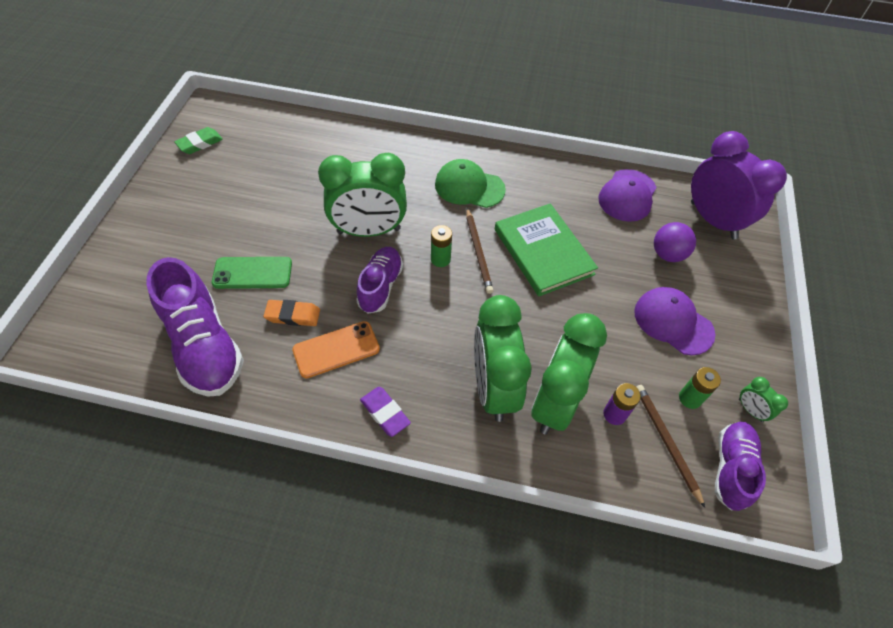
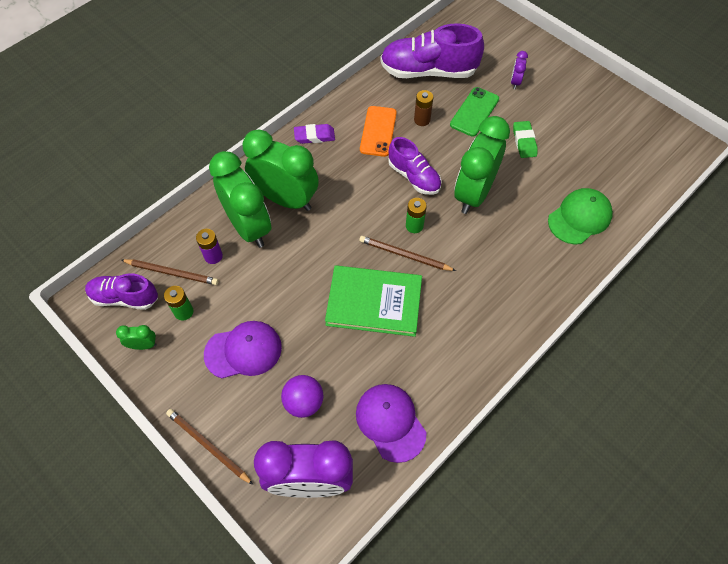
camera: 125 degrees right, 5 degrees up
(183, 255) = (515, 82): none -> purple clock
(200, 143) = (641, 124): green eraser -> green eraser (524, 141)
(293, 315) = (422, 120): orange eraser -> brown battery
(469, 187) = (482, 290): green cap -> green cap (579, 217)
(731, 469) = (125, 297): purple shoe -> purple shoe turned 135 degrees clockwise
(762, 297) = (208, 446): none -> brown pencil

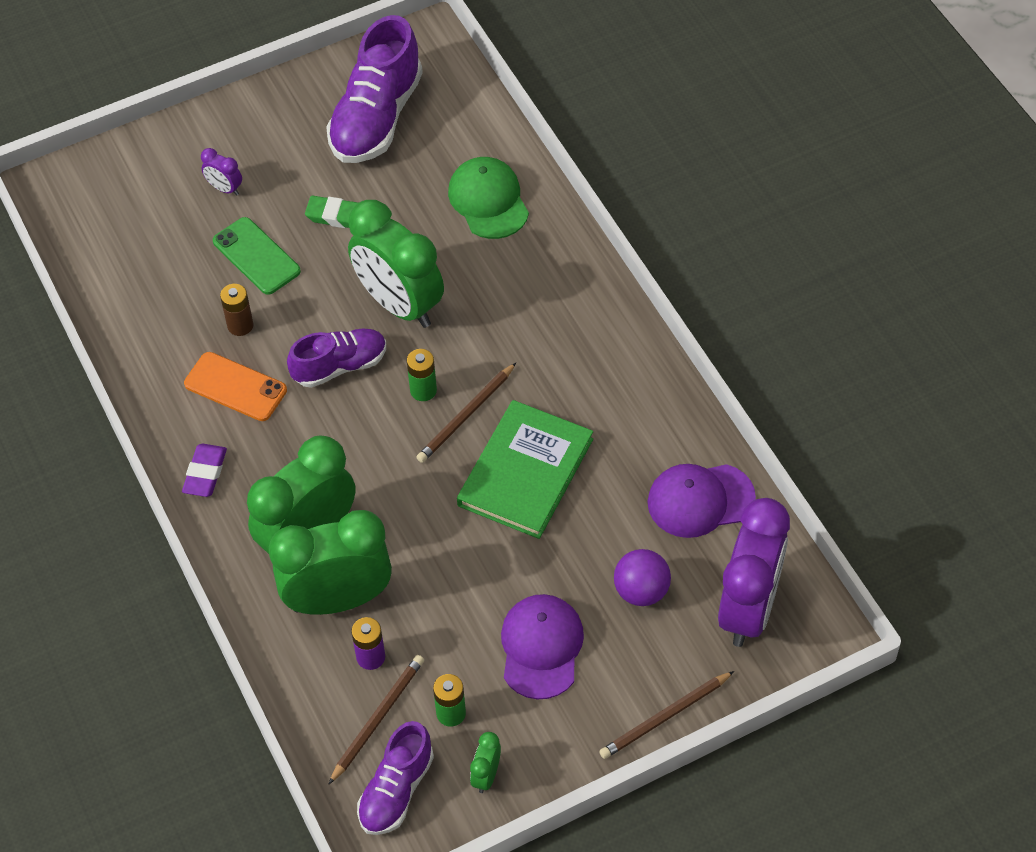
camera: 70 degrees left, 5 degrees down
(428, 71) = (149, 288): purple shoe -> purple shoe (376, 118)

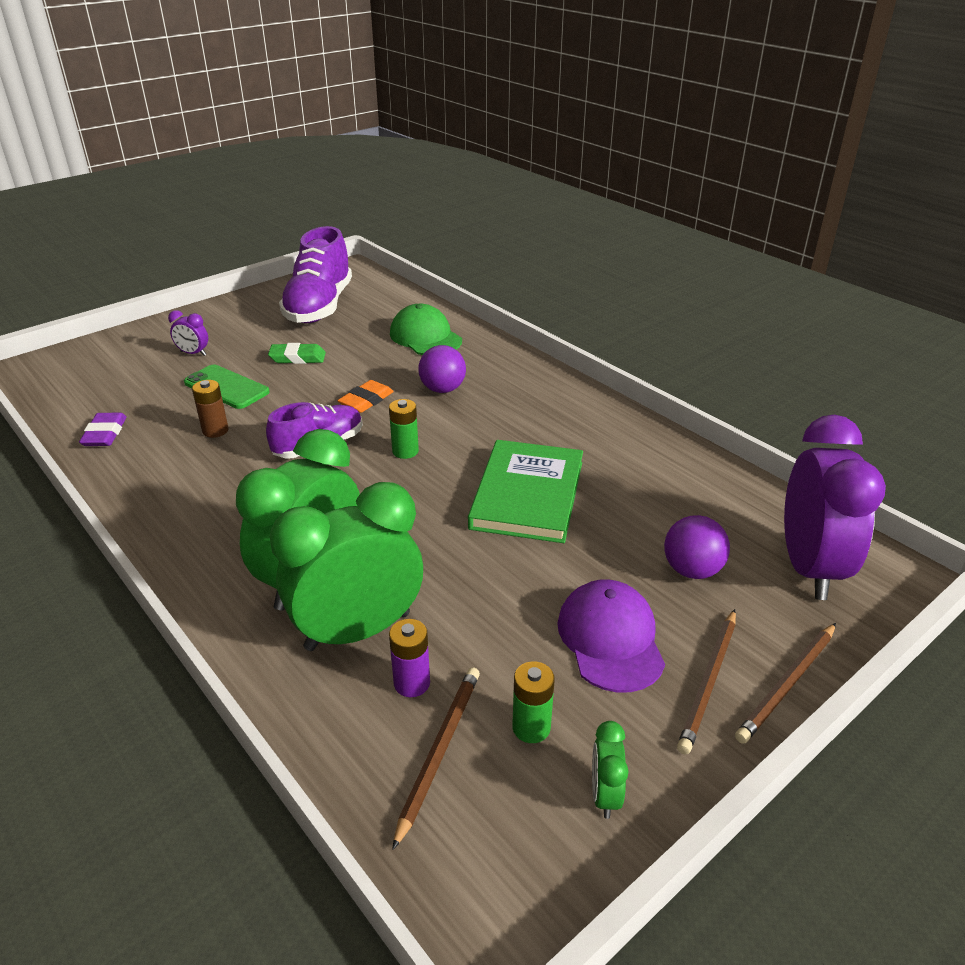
camera: 15 degrees left, 20 degrees down
(205, 473) = (186, 541): purple eraser -> purple eraser (105, 434)
(235, 387) = (214, 472): orange phone -> none
(396, 790) = (490, 839): purple shoe -> none
(399, 304) = (366, 401): green clock -> orange eraser
(466, 415) = (453, 462): brown pencil -> brown pencil (709, 681)
(484, 299) = (442, 389): none -> purple ball
(700, 500) = (707, 491): purple cap -> none

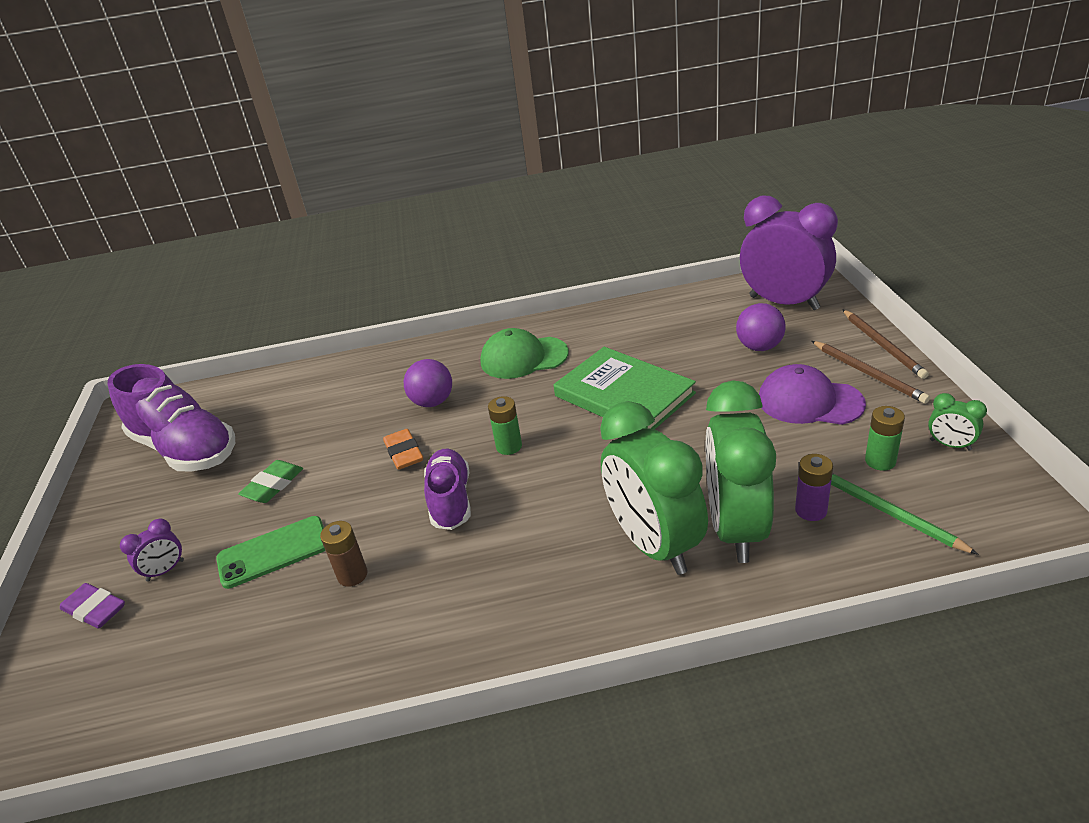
camera: 55 degrees left, 0 degrees up
(105, 434) = (264, 680): purple eraser -> purple eraser (95, 609)
(425, 337) = (332, 391): green cap -> green cap (523, 358)
(439, 752) = (887, 512): brown pencil -> green pencil

